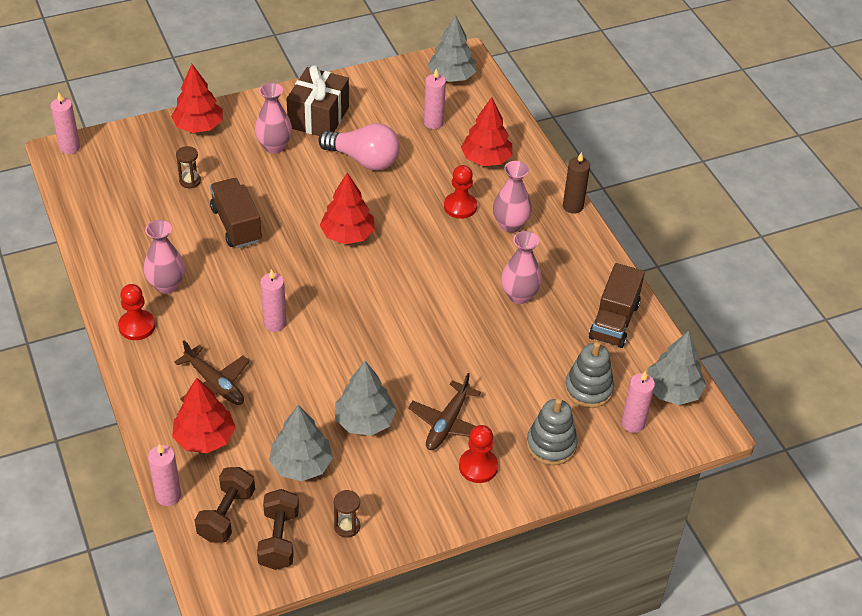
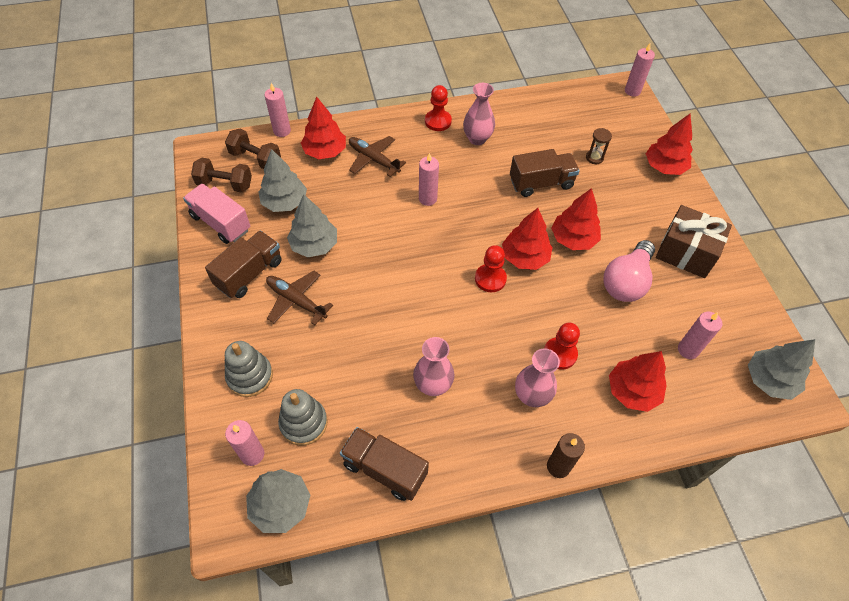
camera: 100 degrees right, 10 degrees up
(214, 384) = (374, 159): brown plane -> brown plane turned 75 degrees clockwise
(274, 146) = (641, 216): pink vase -> none
(315, 198) = (573, 239): none -> red tree
(347, 526) = (221, 223): brown hourglass -> pink truck
(419, 477) = (249, 273): none -> brown truck
(478, 467) = (245, 315): red pawn -> red pawn (490, 279)

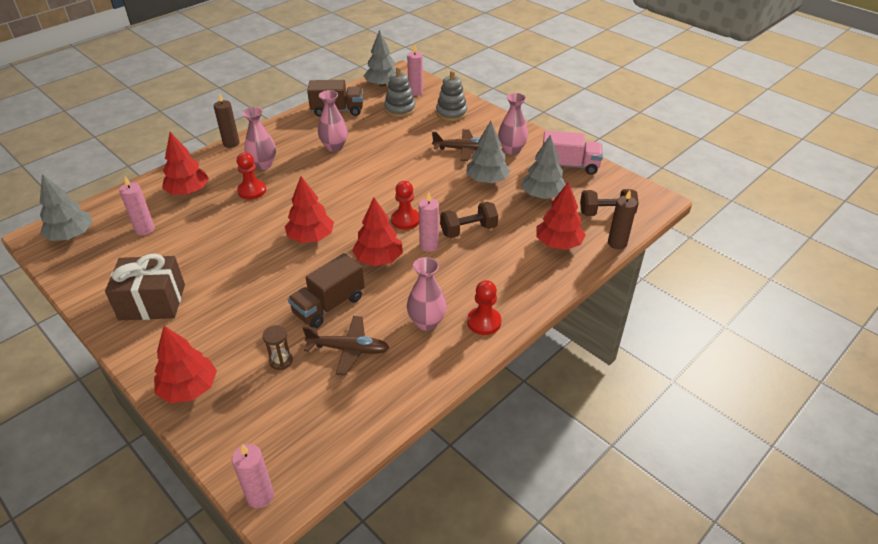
camera: 150 degrees right, 15 degrees down
(225, 184) = (602, 187): brown dumbbell -> brown dumbbell (468, 230)
(249, 273) = (511, 150): brown truck -> pink vase
(282, 131) = (617, 243): pink candle -> brown candle
(374, 159) = (508, 256): brown plane -> brown plane (348, 349)
(490, 279) = (332, 212): red pawn -> red pawn (405, 220)
(573, 239) = (272, 269): red tree -> red tree (378, 259)
(626, 282) = (210, 255): pink light bulb -> none

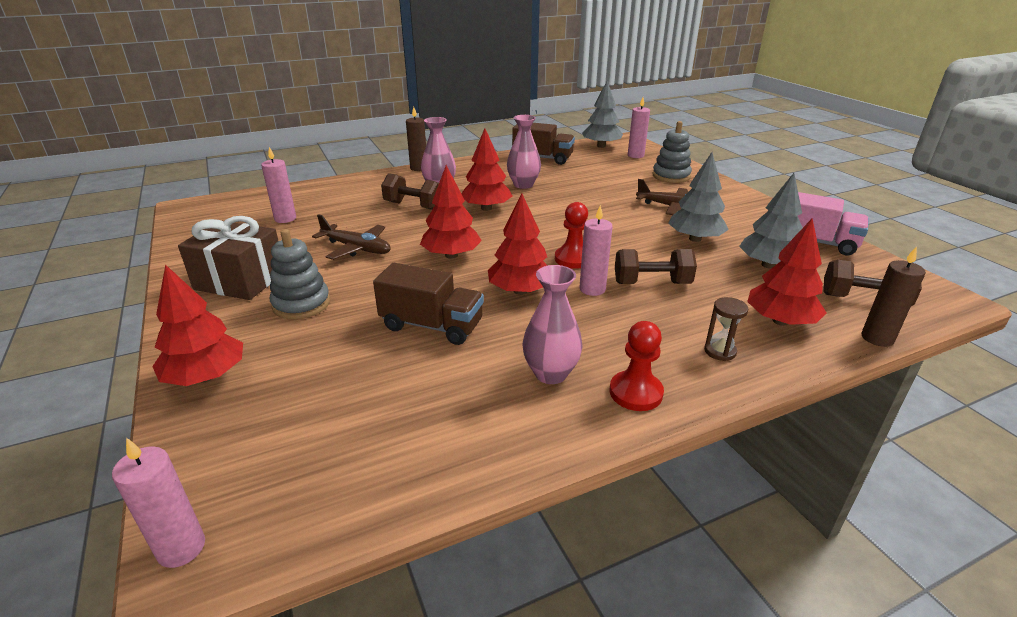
camera: 20 degrees right, 10 degrees down
(71, 235) = (215, 212): grey tree -> none
(188, 191) = (350, 196): red tree -> red tree (486, 208)
(252, 191) = (414, 206): red pawn -> brown dumbbell
(281, 361) = (334, 373): brown hourglass -> brown hourglass (720, 351)
(329, 305) = (432, 326): brown truck -> brown truck turned 135 degrees counterclockwise
(348, 349) = (427, 381): brown plane -> brown plane (356, 248)
(400, 109) = (612, 166): grey stacking toy -> grey stacking toy (301, 304)
(511, 150) = (737, 216): pink vase -> none

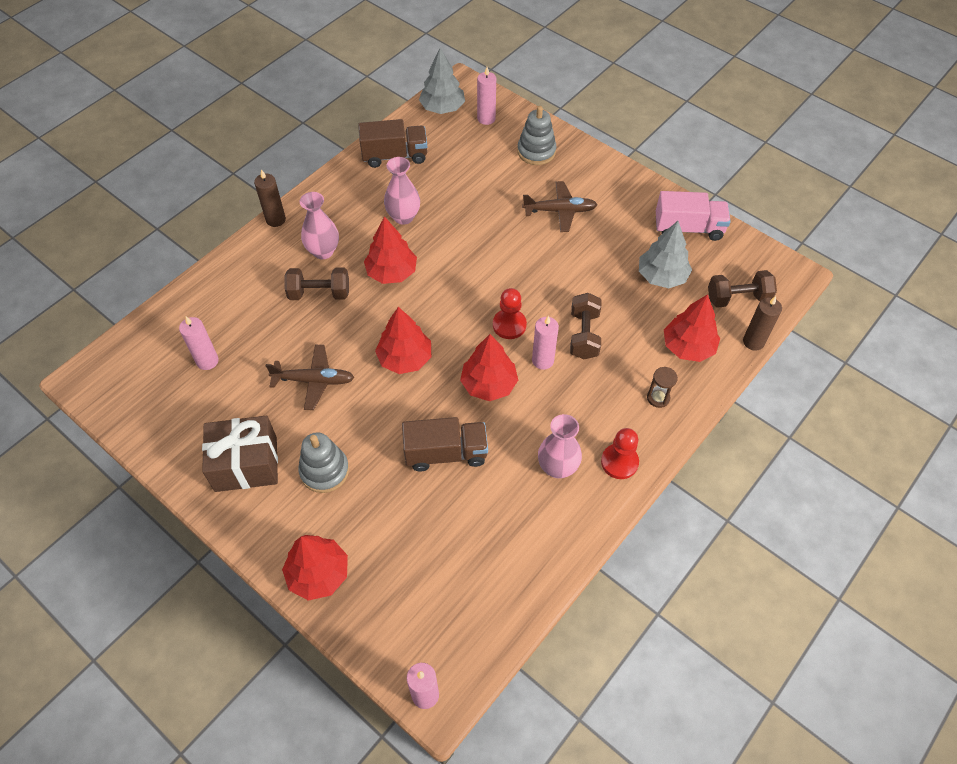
camera: 25 degrees left, 25 degrees up
(651, 283) = (584, 335): brown dumbbell -> brown dumbbell turned 60 degrees counterclockwise
(695, 239) = (595, 257): grey tree -> none

